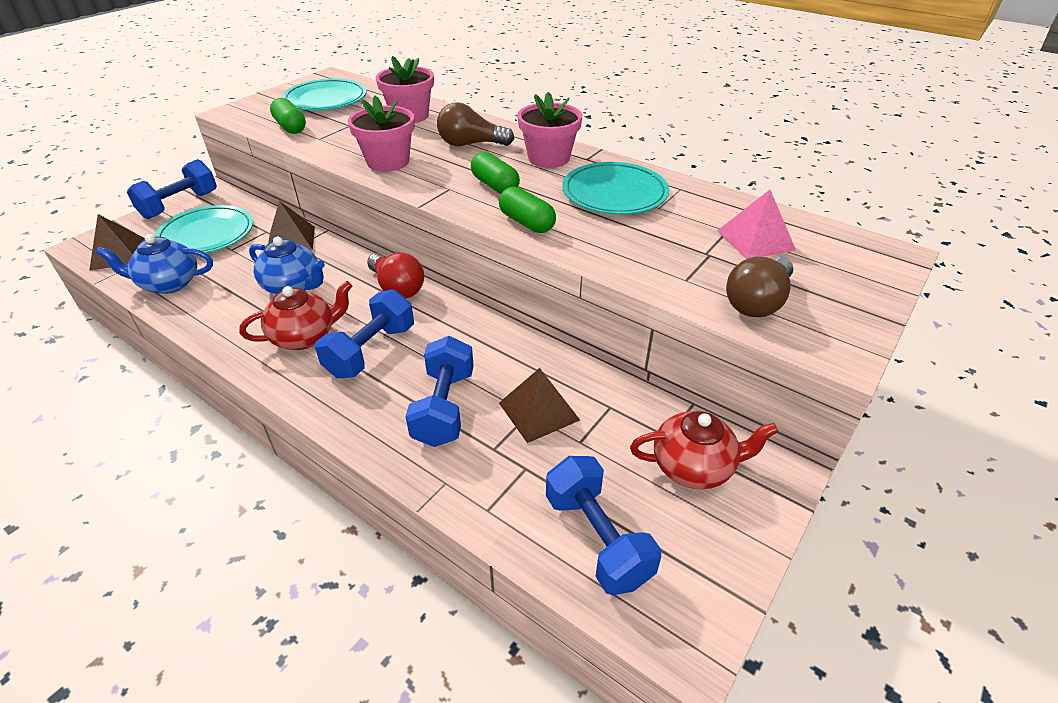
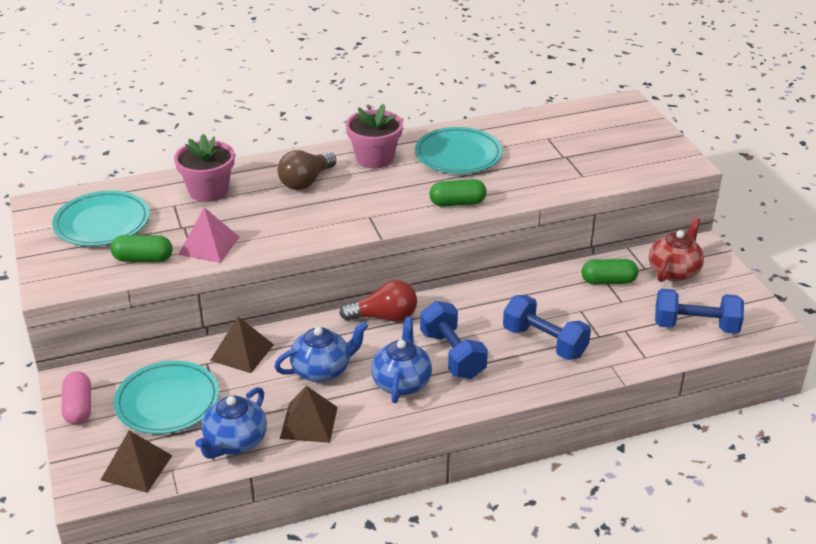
camera: 55 degrees left, 5 degrees down
(180, 205) = (78, 407): blue dumbbell -> pink capsule
(305, 337) = (401, 382): red teapot -> blue teapot
(388, 162) = (287, 229): pink flower pot -> none
(495, 186) = (389, 196): green capsule -> green capsule (608, 281)
(539, 411) = (582, 305): brown pyramid -> brown pyramid (309, 422)
(755, 240) = (567, 134): pink pyramid -> pink pyramid (209, 245)
(757, 302) = (626, 165): brown light bulb -> none

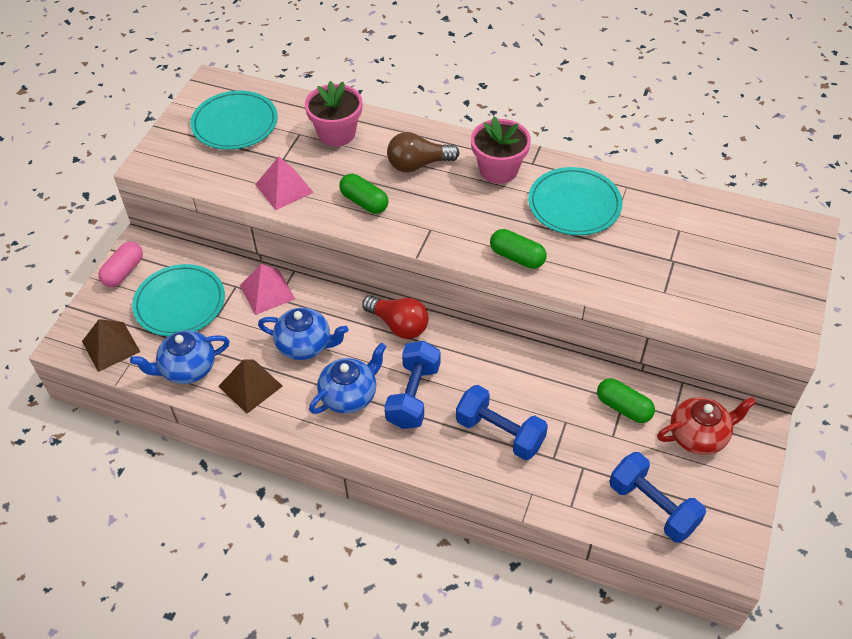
camera: 40 degrees right, 15 degrees up
(143, 259) = (228, 175): green capsule -> green capsule (364, 202)
(242, 352) = (267, 292): brown pyramid -> pink pyramid
(544, 342) = (500, 433): blue dumbbell -> blue dumbbell turned 45 degrees counterclockwise

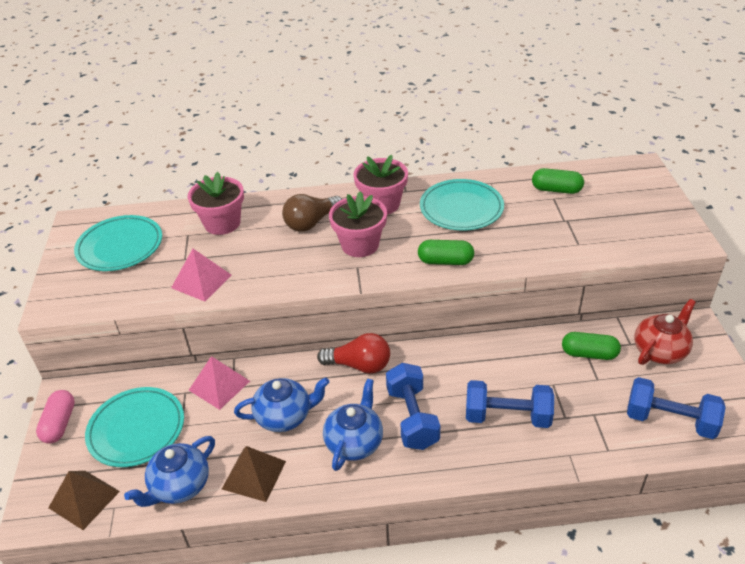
camera: 25 degrees left, 10 degrees down
(364, 202) = (284, 266): green capsule -> green capsule (556, 190)
(448, 207) = (360, 245): none -> pink flower pot

